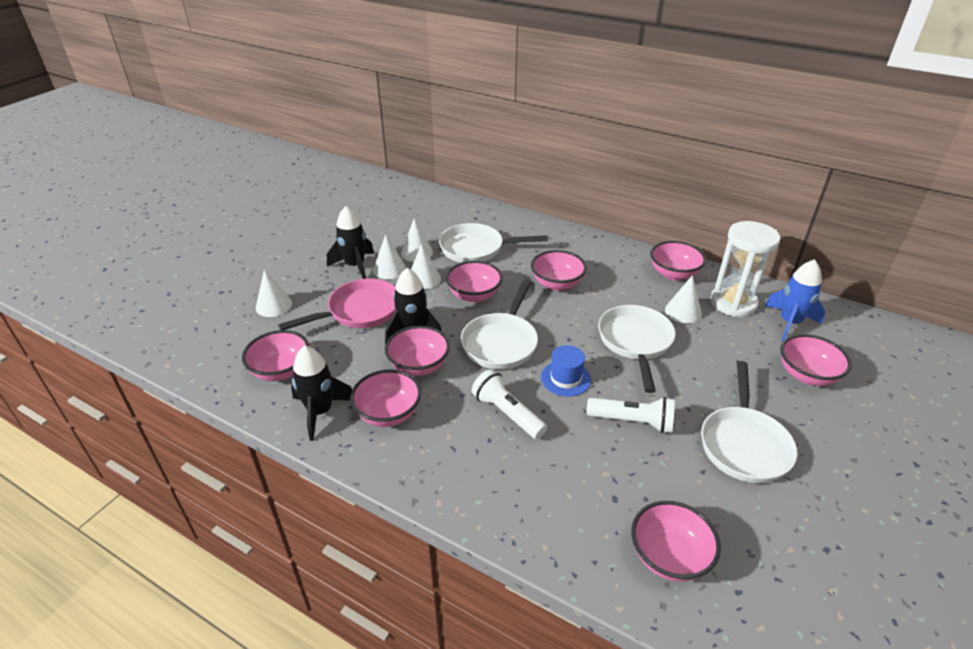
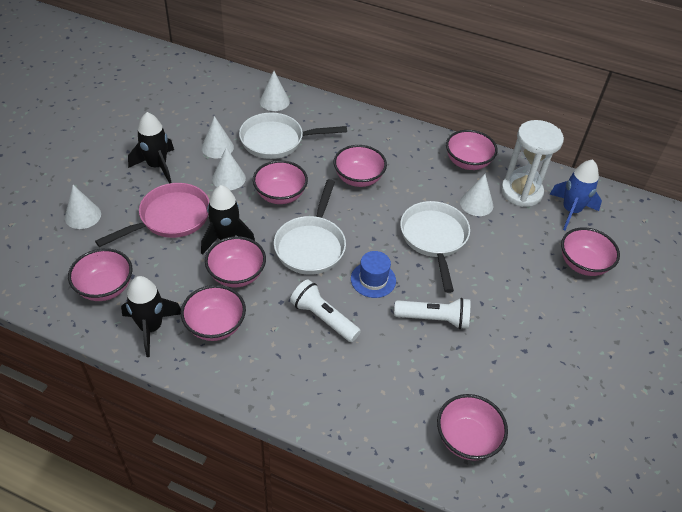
camera: 10 degrees left, 10 degrees up
(389, 269) = (192, 168): white cone -> white cone (274, 101)
(744, 444) = (528, 334): white pan -> none

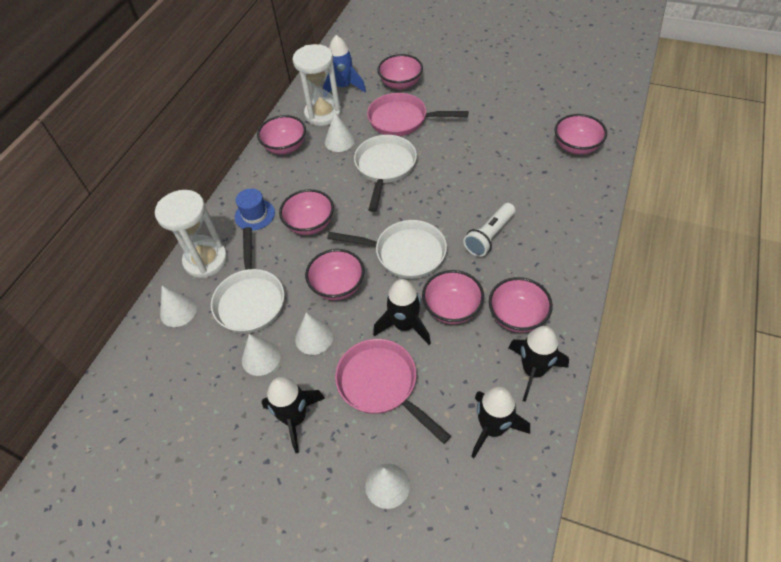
camera: 85 degrees left, 5 degrees up
(105, 287) = (492, 428): pink bowl -> black rocket
(324, 114) = (206, 260): none -> white hourglass
(373, 279) = (439, 205): blue hat -> blue hat (255, 215)
(434, 238) = (385, 167): white pan -> white pan turned 105 degrees clockwise
(434, 319) = (474, 166): white flashlight -> none
(514, 259) = (402, 120): none -> pink pan

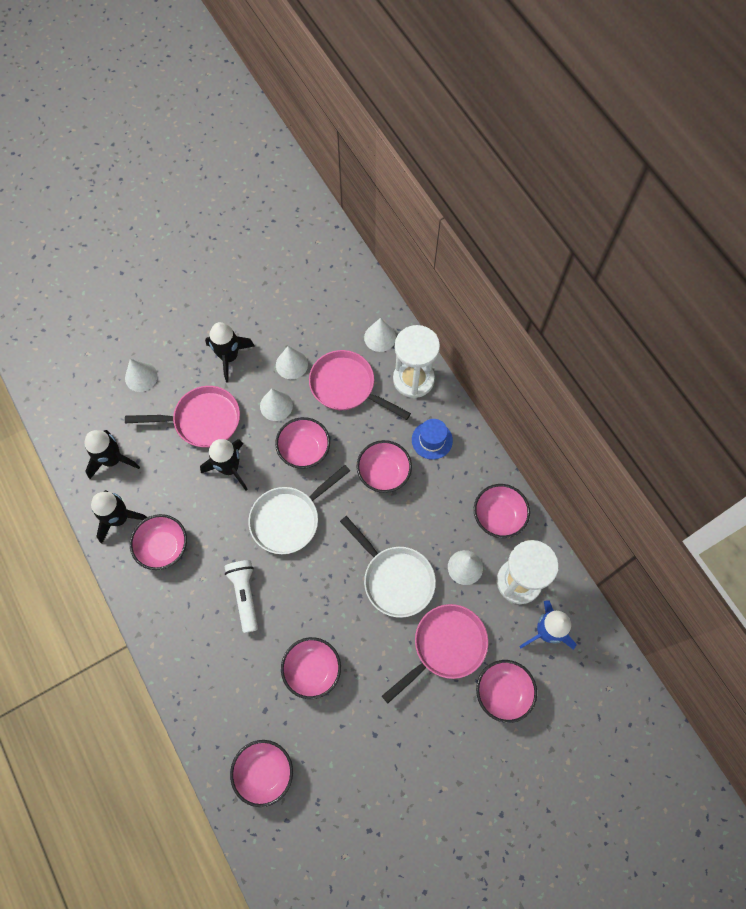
camera: 125 degrees right, 15 degrees up
(250, 300) = (346, 386): white pan -> pink pan
(452, 308) = (212, 510): pink bowl -> pink bowl (312, 670)

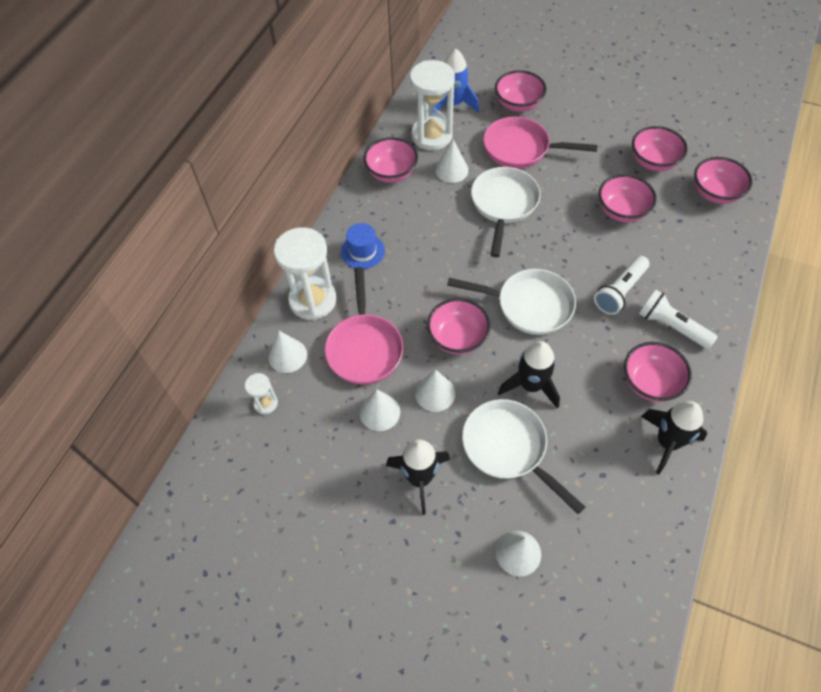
camera: 125 degrees left, 10 degrees down
(112, 459) = (625, 500): black rocket -> none
(187, 605) = (671, 326): none -> white flashlight
(202, 420) = (508, 448): pink pan -> white pan
(354, 305) = (265, 403): none -> white hourglass
(383, 473) = (424, 265): pink bowl -> pink bowl (653, 162)

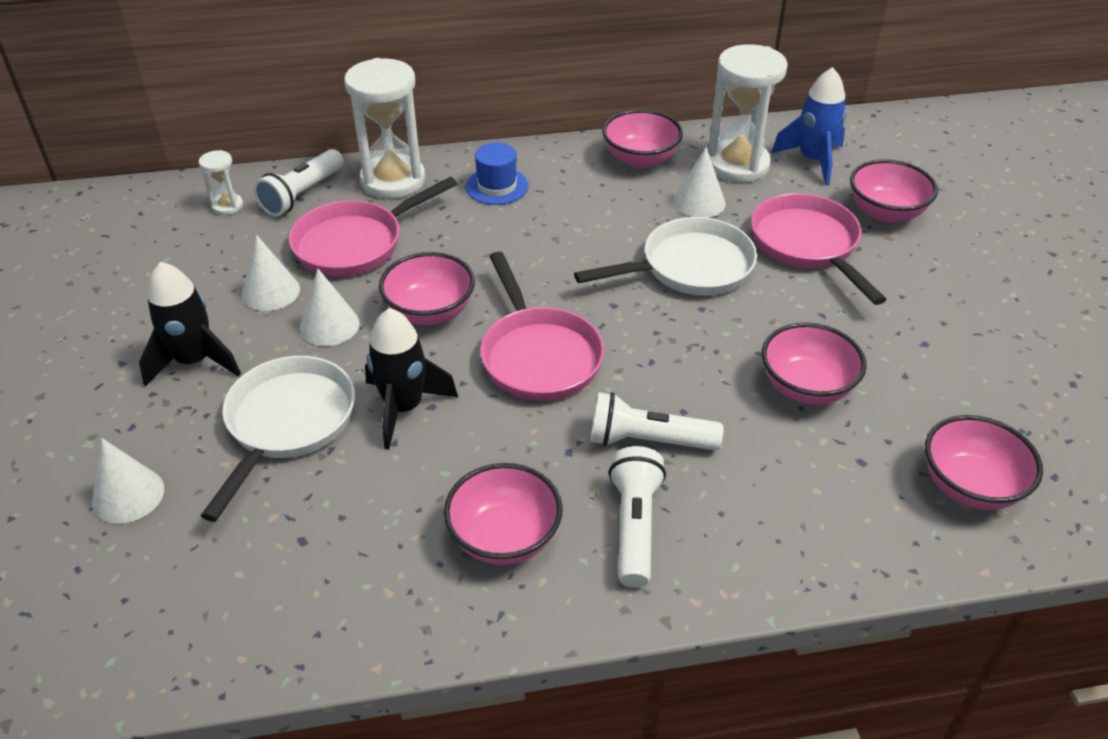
camera: 55 degrees right, 15 degrees down
(287, 355) = (302, 194): white cone -> white flashlight
(529, 305) = (539, 356): white pan -> pink pan
(653, 162) = (948, 387): pink bowl -> none
(667, 442) = (407, 598): black rocket -> none

